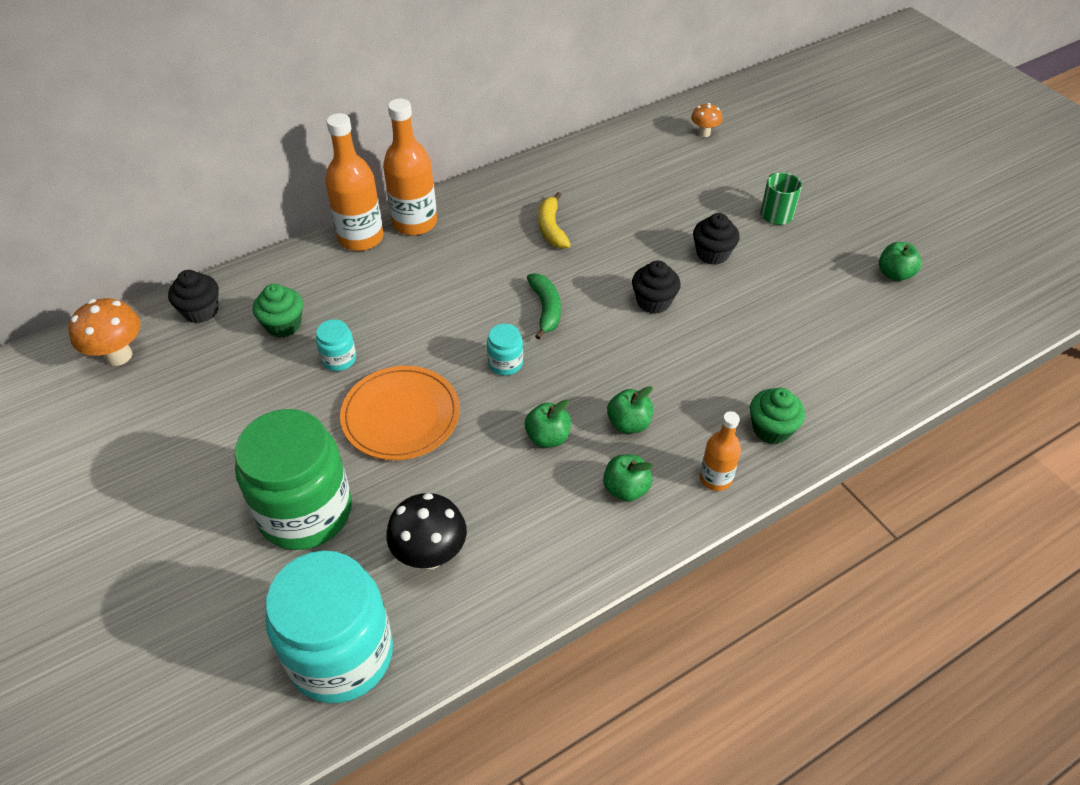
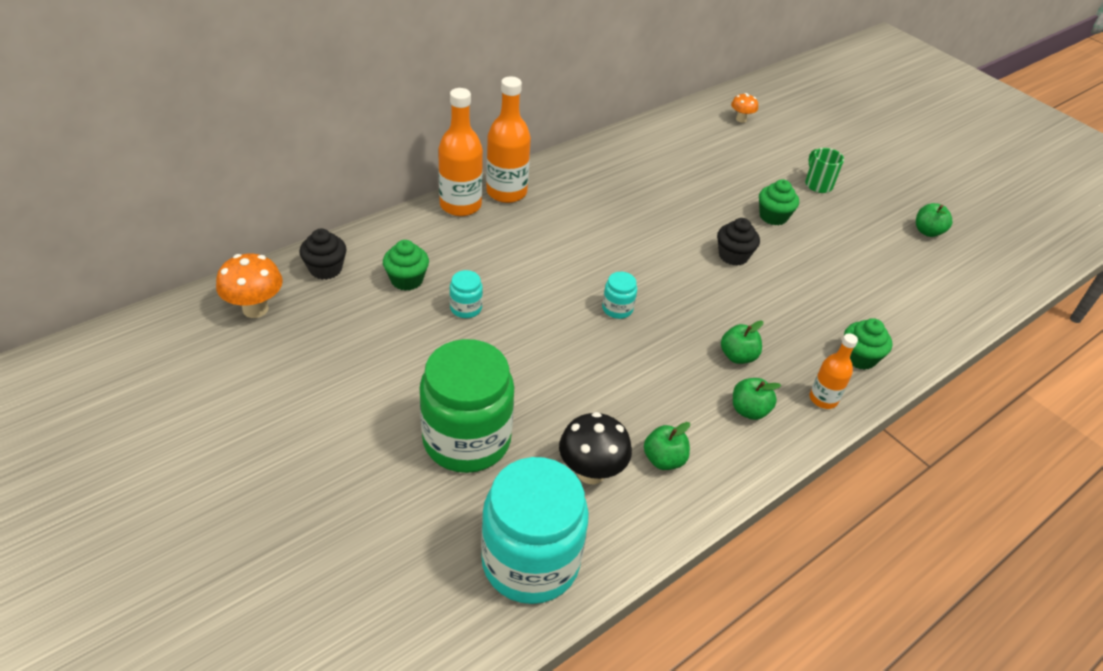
camera: 10 degrees left, 5 degrees down
(401, 416) = (534, 355): orange plate -> none
(546, 309) = (641, 263): green banana -> none
(548, 437) = (670, 369): green apple -> green apple (664, 460)
(551, 228) = (629, 196): yellow banana -> none
(712, 254) = (773, 216): black cupcake -> green cupcake

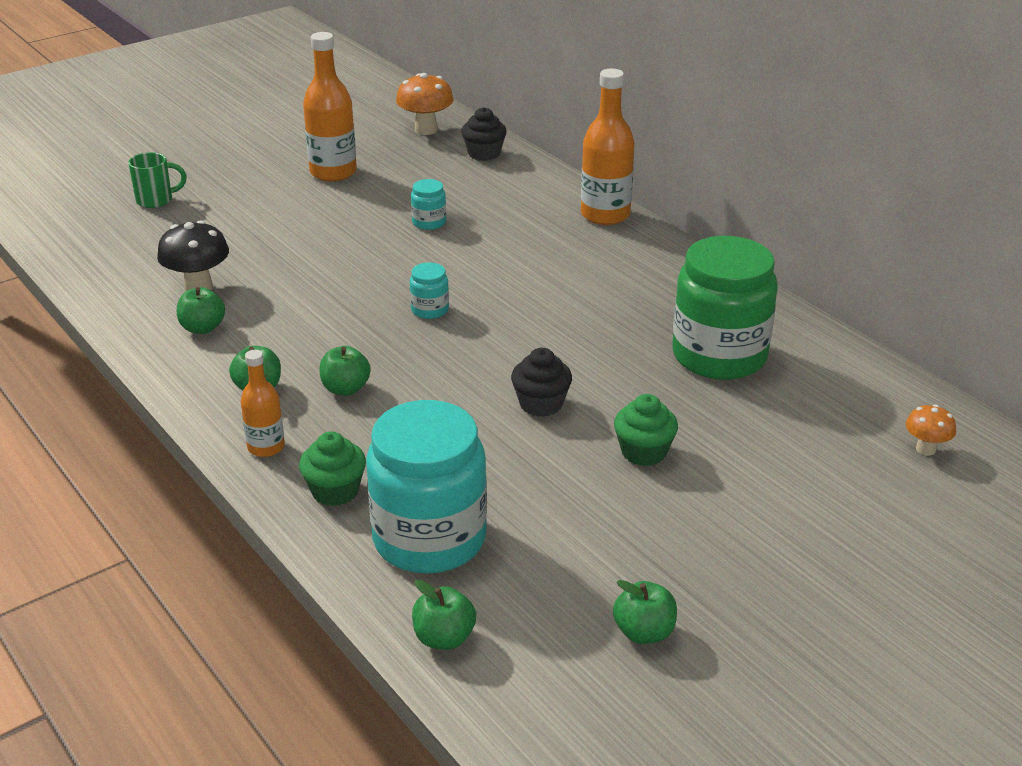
camera: 95 degrees right, 10 degrees down
(407, 280) = (471, 191): green cupcake -> none
(466, 440) = (252, 227): green jar -> green jar (719, 356)
(506, 192) = (639, 242): orange bottle -> orange bottle (333, 172)
(530, 562) = (113, 257): turquoise jar -> turquoise jar (429, 539)
(818, 184) = (750, 514): green mug -> green mug (156, 200)
(968, 306) = (444, 638): none -> green apple

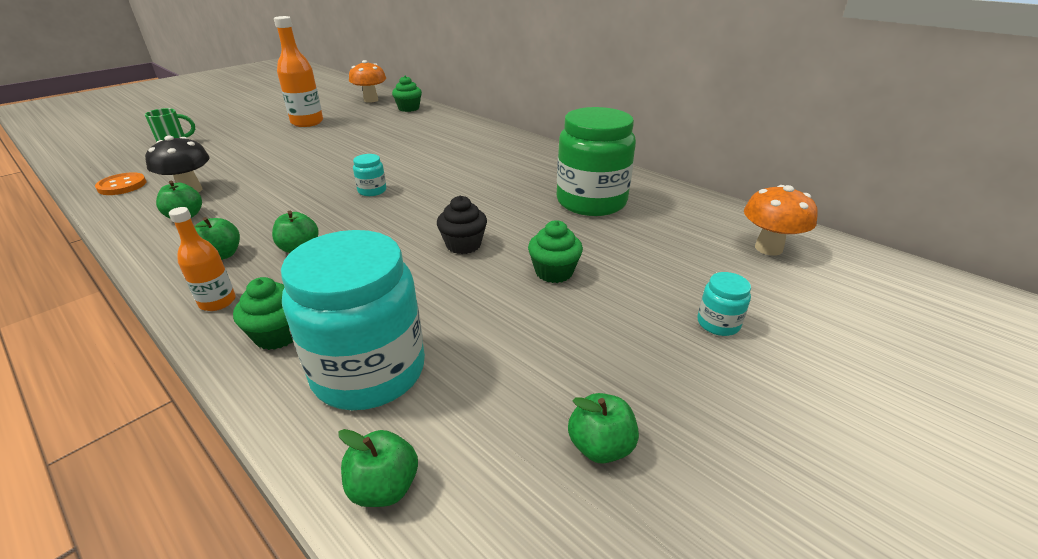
camera: 10 degrees left, 0 degrees up
(112, 271) = (122, 186): none -> orange button
(429, 222) = (372, 143): turquoise jar -> turquoise jar (718, 323)
(484, 153) = (408, 108): black cupcake -> green cupcake
(605, 215) = (491, 132): orange bottle -> none
(925, 449) = (768, 248): orange mushroom -> orange mushroom, size x1.70

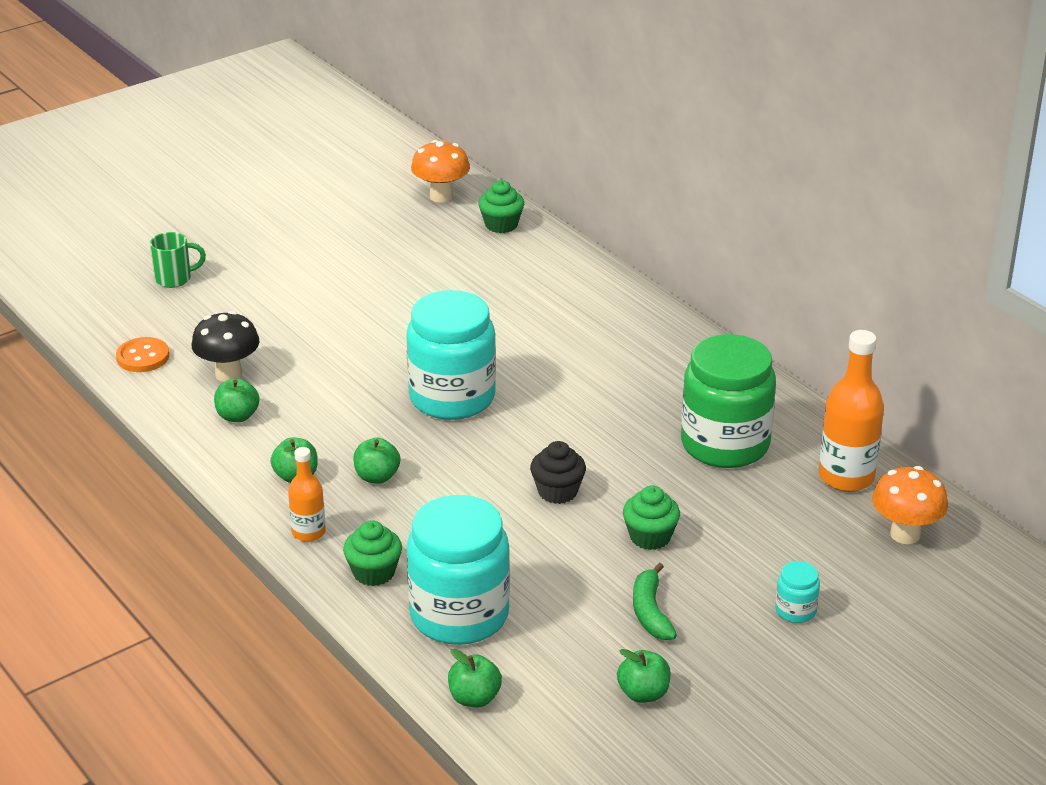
camera: 10 degrees right, 0 degrees up
(307, 122) = (349, 247): orange bottle -> orange bottle (846, 477)
(372, 191) = (452, 397): turquoise jar -> turquoise jar, size x2.39
(576, 342) = (650, 612): none -> green banana

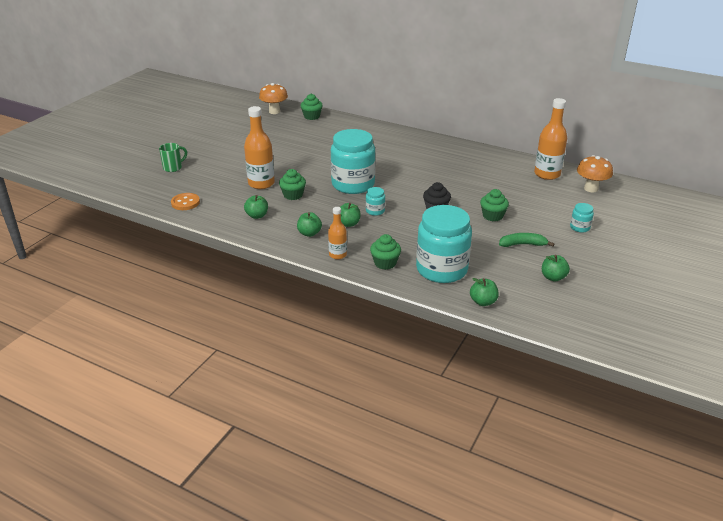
camera: 25 degrees left, 0 degrees up
(228, 374) = (236, 200): black mushroom -> none
(295, 352) = (261, 183): none -> orange bottle
(329, 391) = (293, 195): none -> green cupcake
(444, 464) = (375, 211): none -> turquoise jar
(650, 612) = (522, 244): green banana -> green banana turned 120 degrees clockwise
(725, 444) = (487, 174): green jar -> none

